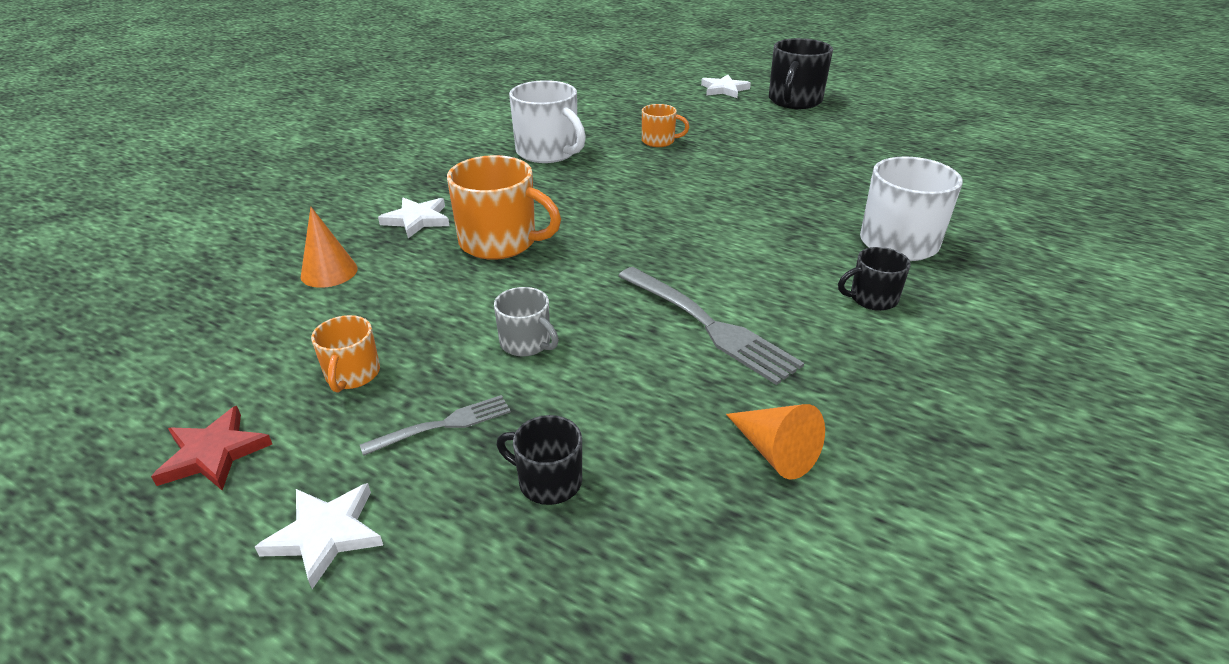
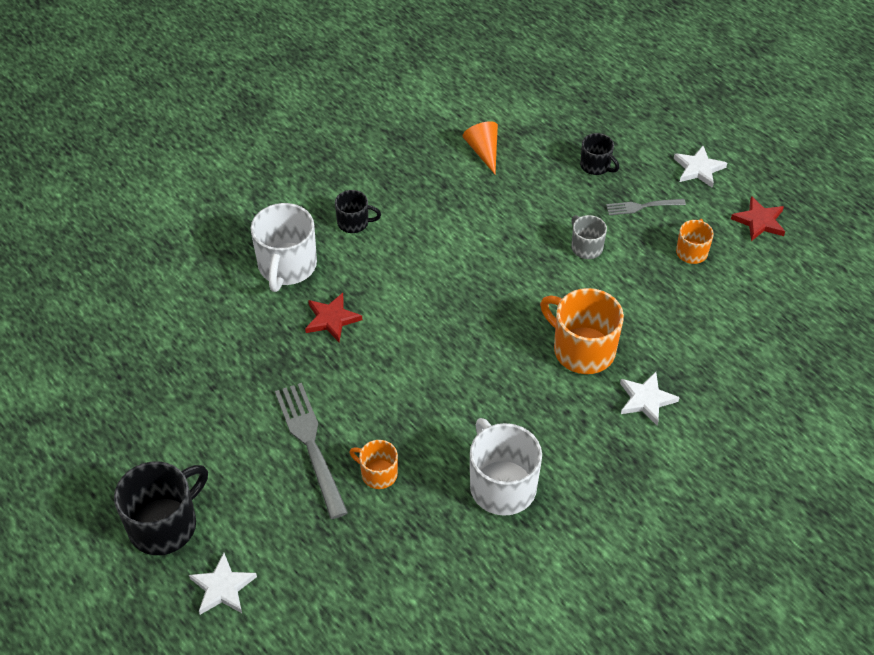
camera: 160 degrees left, 15 degrees up
(329, 272) = (715, 350): orange cone -> none
(708, 325) = (470, 230): grey fork -> grey fork (310, 444)
(797, 212) = (332, 319): none -> red star

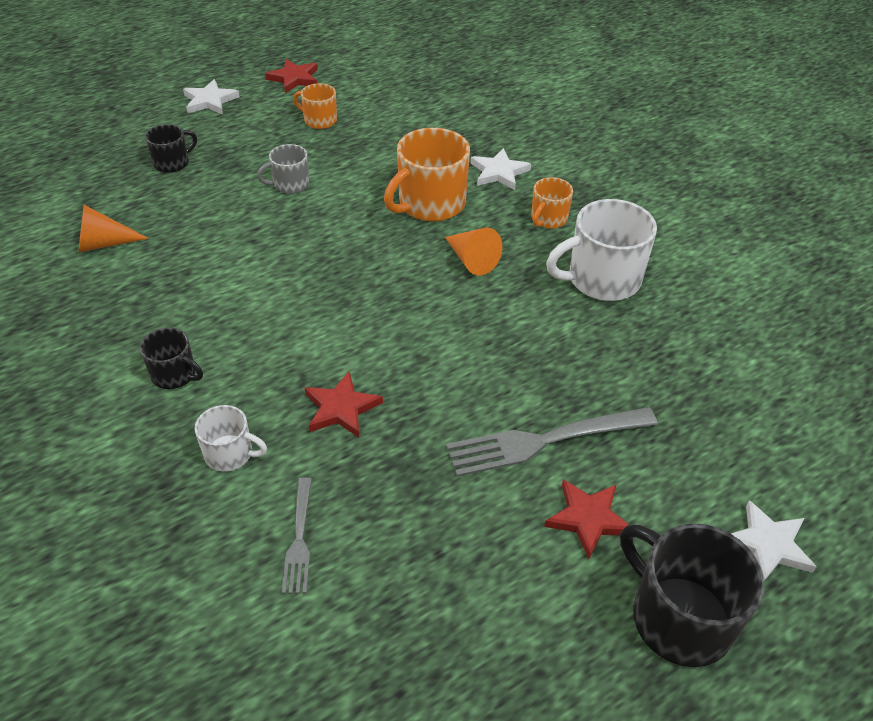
camera: 85 degrees left, 5 degrees down
(242, 472) = (588, 518): none -> red star
(287, 266) = (230, 454): white mug -> white mug, size x0.55
(354, 222) = (174, 374): black mug -> black mug turned 105 degrees clockwise
(378, 473) = (588, 378): orange mug -> orange mug (548, 219)
(509, 386) = (471, 260): none -> orange cone
(642, 206) = (247, 141): grey fork -> grey fork (299, 539)

